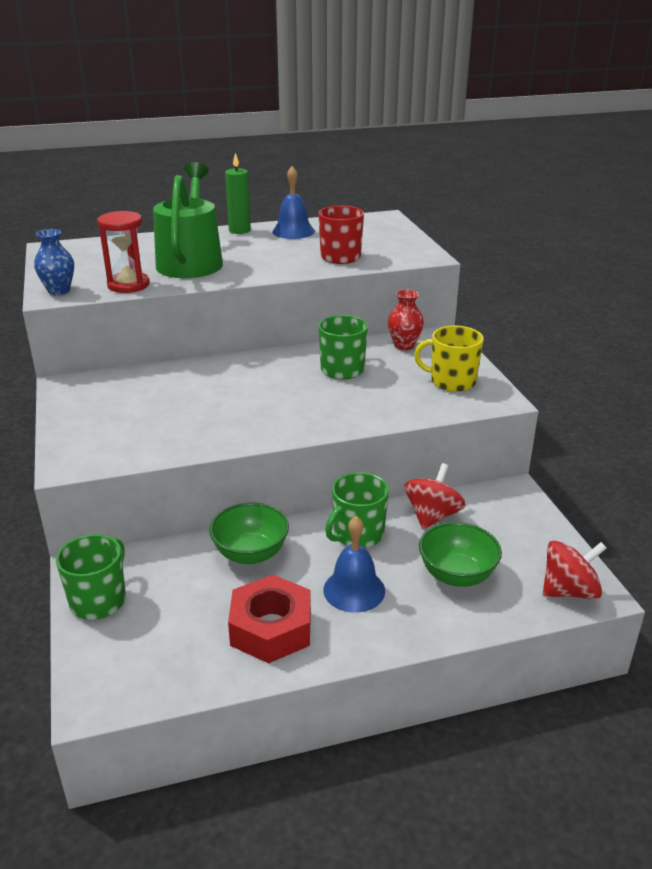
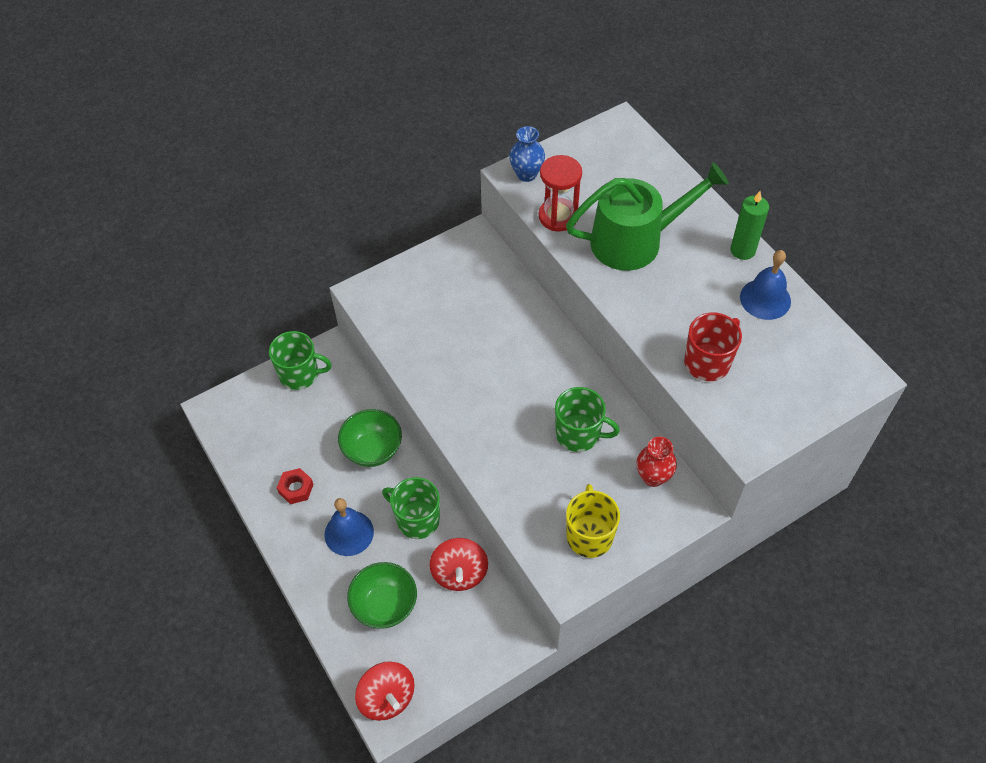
camera: 75 degrees right, 25 degrees up
(271, 628) = (296, 488): red nut -> red nut, size x0.53
(432, 516) = (459, 573): red spinning top -> red spinning top turned 75 degrees clockwise

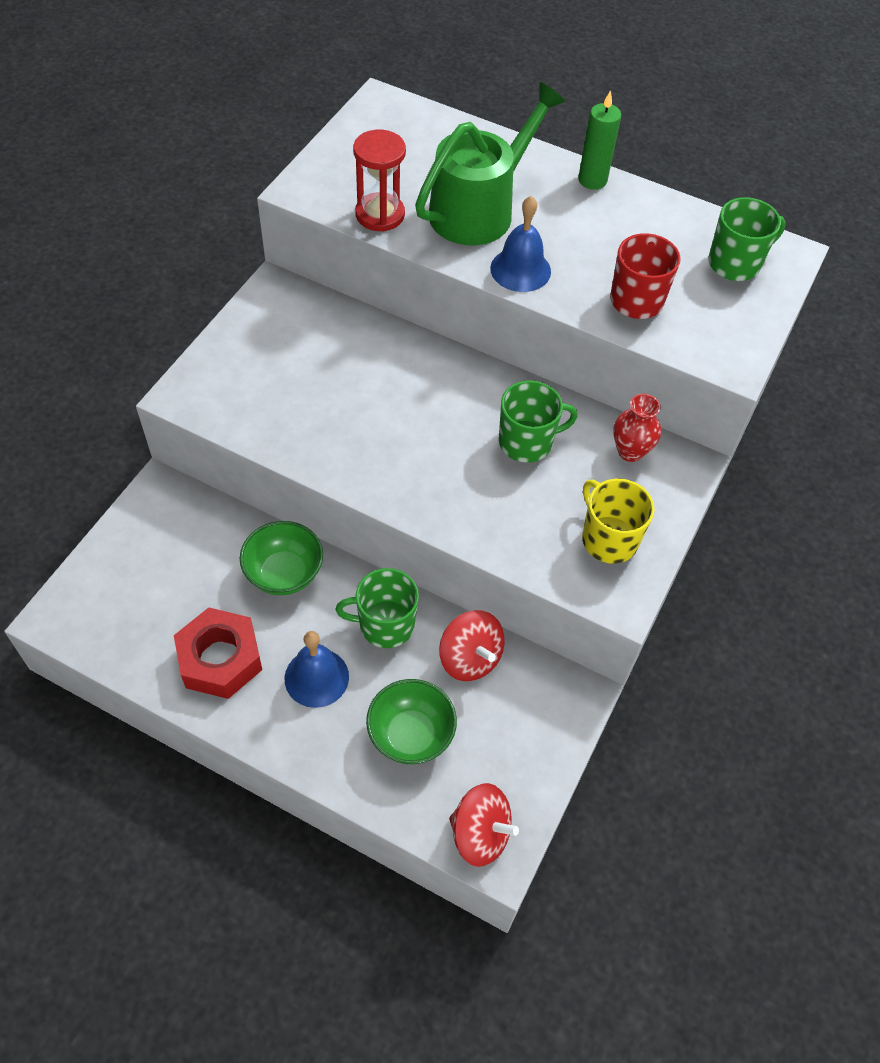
camera: 35 degrees left, 0 degrees up
(296, 488) = (220, 659): red nut -> red nut, size x1.88
(300, 374) = (140, 530): green mug -> green mug (735, 263)
(526, 174) = (314, 184): blue vase -> none
(765, 299) = (647, 218): blue bell -> blue bell (520, 269)

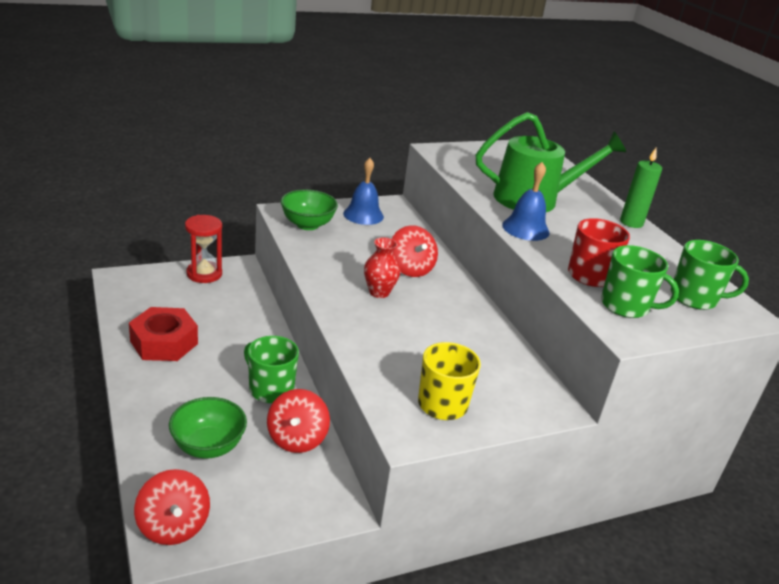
camera: 40 degrees right, 25 degrees down
(284, 574) = (249, 333): green bowl -> green bowl (307, 224)
(316, 677) = (198, 384): blue bell -> blue bell (363, 215)
(380, 214) = (469, 175): red hourglass -> red hourglass (204, 274)
(403, 381) = (410, 268): none -> red spinning top
(527, 442) = (451, 331): green mug -> green mug (626, 306)
(630, 451) = (519, 376): red vase -> red vase (379, 292)

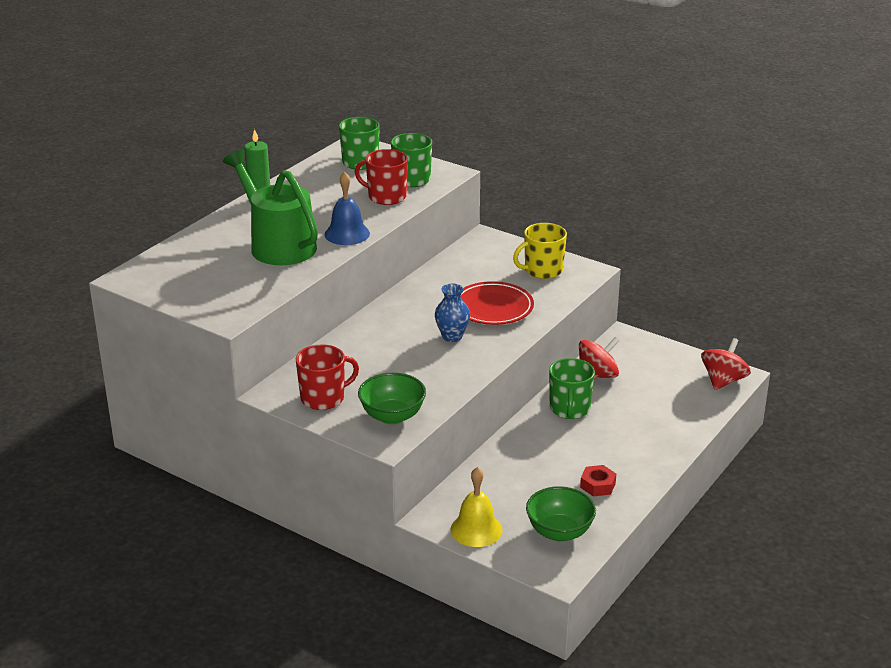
camera: 120 degrees left, 0 degrees up
(164, 342) = (597, 485): red nut -> red nut, size x0.53
(204, 274) = (476, 529): red hourglass -> yellow bell
(208, 446) = (656, 403): green bowl -> green bowl (559, 532)
(363, 215) = (323, 398): blue bell -> red mug
(379, 292) = (452, 336): red vase -> blue vase
(401, 334) = (493, 308): none -> red plate
(410, 268) = (392, 337): red spinning top -> none

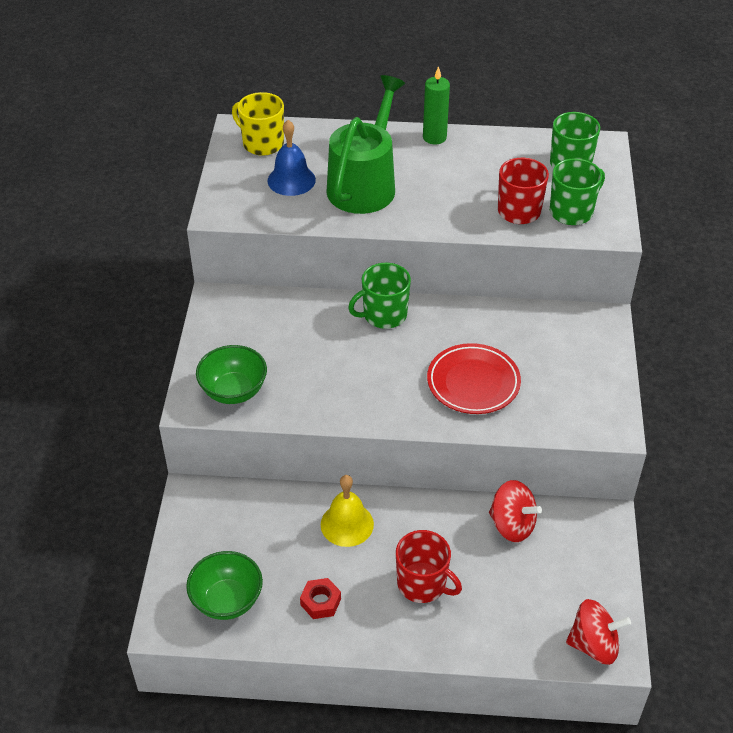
camera: 60 degrees right, 15 degrees up
(323, 398) = (231, 334): red mug -> red mug (423, 584)
(347, 234) = (422, 217): blue bell -> blue bell (291, 180)
(452, 336) = (396, 375): blue vase -> none
(476, 529) = (194, 534): yellow bell -> yellow bell (347, 524)
(542, 270) = (580, 390): yellow mug -> yellow mug (262, 143)
(569, 409) = (434, 526): green mug -> green mug (384, 315)

